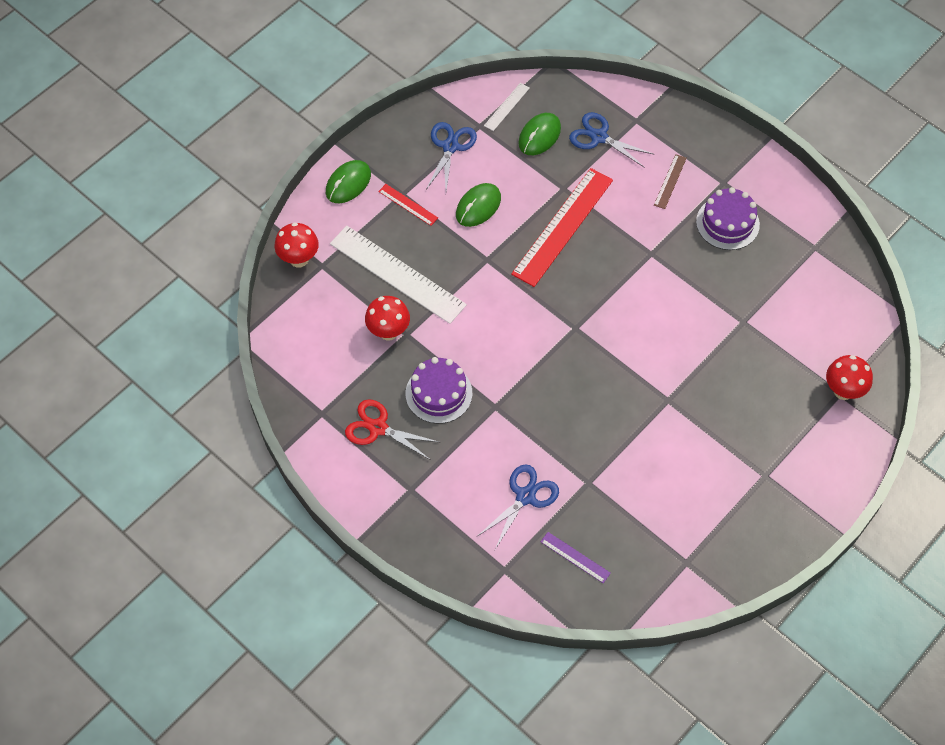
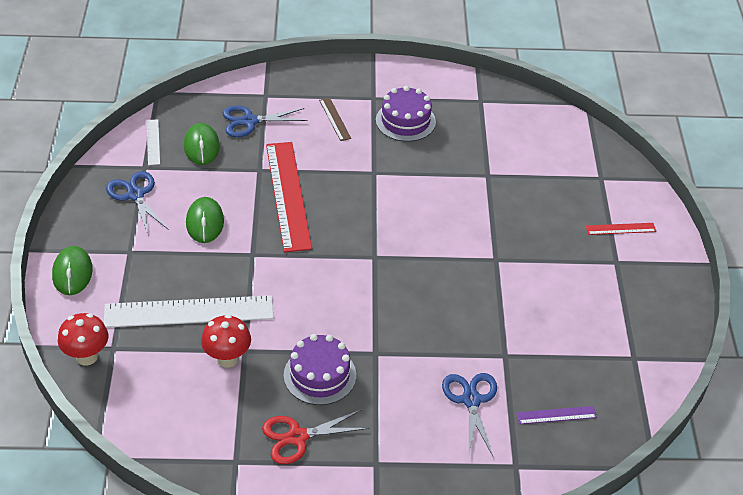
camera: 45 degrees left, 15 degrees down
(408, 204) = (143, 256): red ruler -> red ruler (620, 229)
(843, 391) = (601, 175): red mushroom -> none

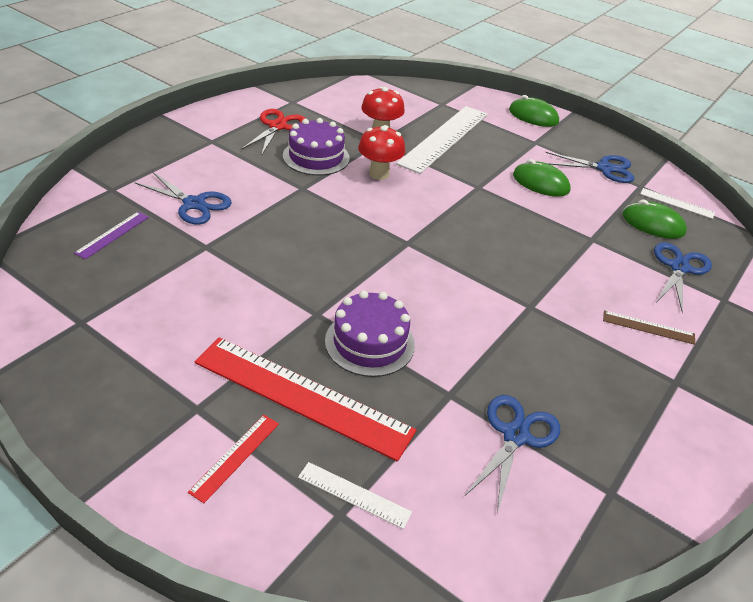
camera: 125 degrees right, 5 degrees down
(87, 357) = (445, 94): red mushroom -> red mushroom (379, 174)
(288, 195) = (540, 237): red ruler -> red ruler (302, 396)
(405, 121) = (609, 384): purple cake -> purple cake (369, 342)
(485, 141) = (516, 435): none -> blue scissors
(586, 178) = (354, 494): none -> white ruler

